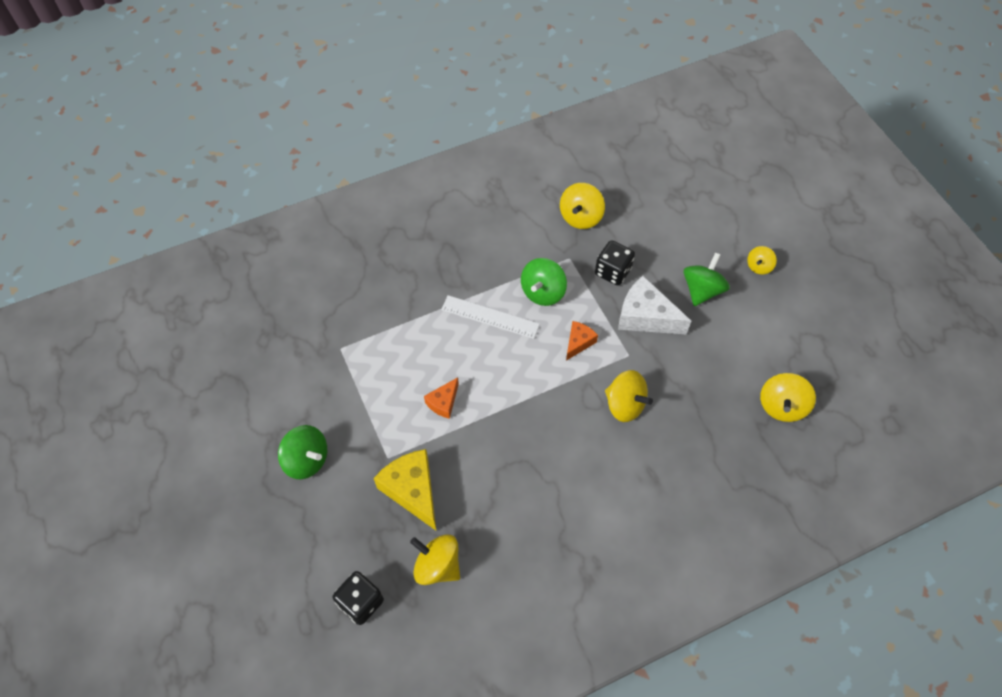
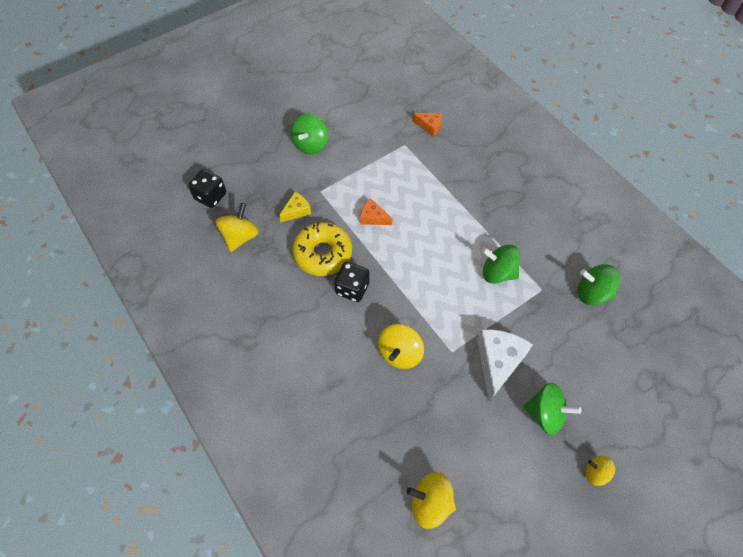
camera: 80 degrees right, 0 degrees up
(412, 490) = (296, 211): yellow cheese -> yellow cheese, size x0.55
(483, 467) = (323, 253): none -> yellow donut
(490, 317) = (460, 237): white ruler -> none
(578, 342) = (454, 308): orange cheese -> orange cheese (429, 126)
(580, 217) = (592, 293): yellow spinning top -> green spinning top
(612, 271) = (539, 328): black dice -> black dice (352, 288)

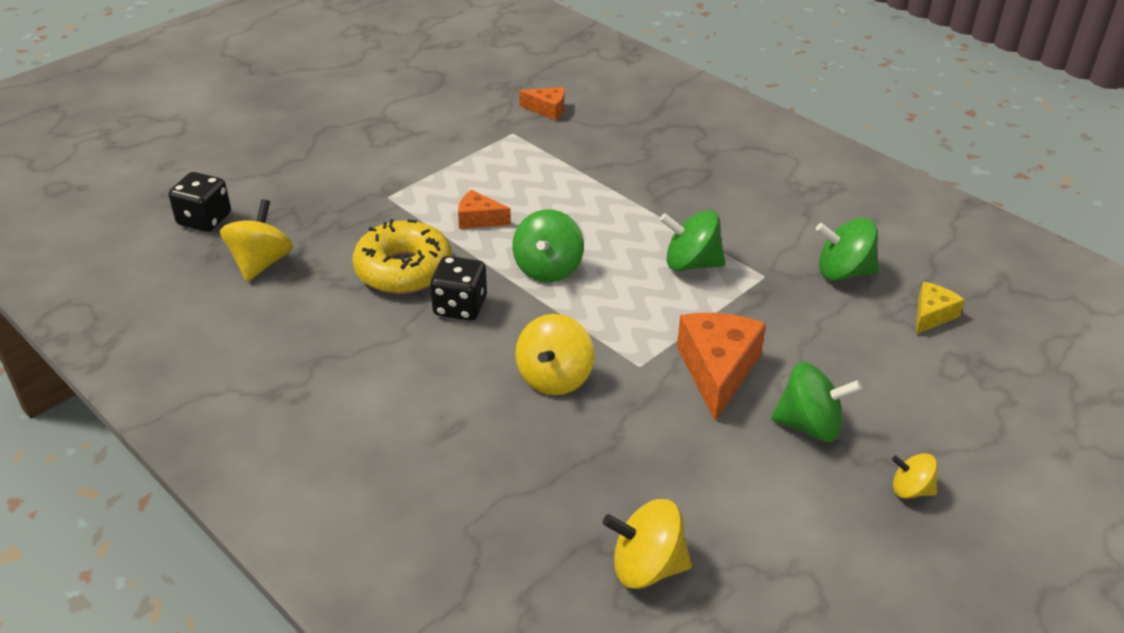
camera: 10 degrees left, 20 degrees down
(296, 211) = (352, 223): yellow cheese -> yellow cheese (932, 315)
(311, 145) = (363, 145): green spinning top -> green spinning top (548, 268)
(498, 362) = (717, 370): white cheese -> orange cheese

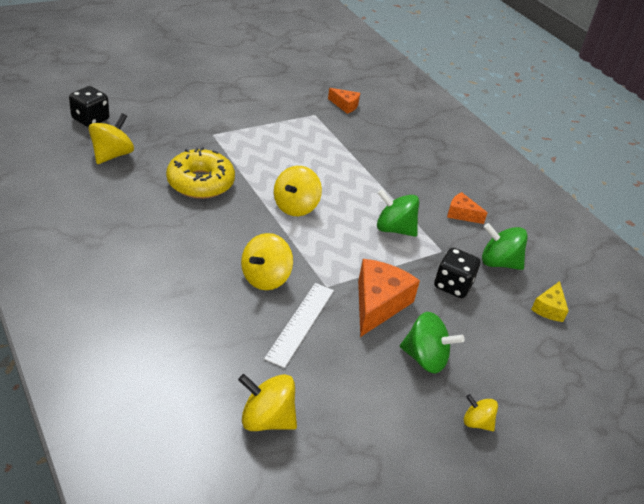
camera: 10 degrees right, 0 degrees up
(460, 306) = (225, 216): black dice -> black dice (453, 285)
(479, 219) = (265, 163): orange cheese -> orange cheese (461, 214)
(548, 268) = (295, 207): green spinning top -> yellow spinning top
(629, 426) = (300, 323): none -> white ruler
(932, 315) = (549, 308): yellow cheese -> yellow cheese turned 150 degrees clockwise

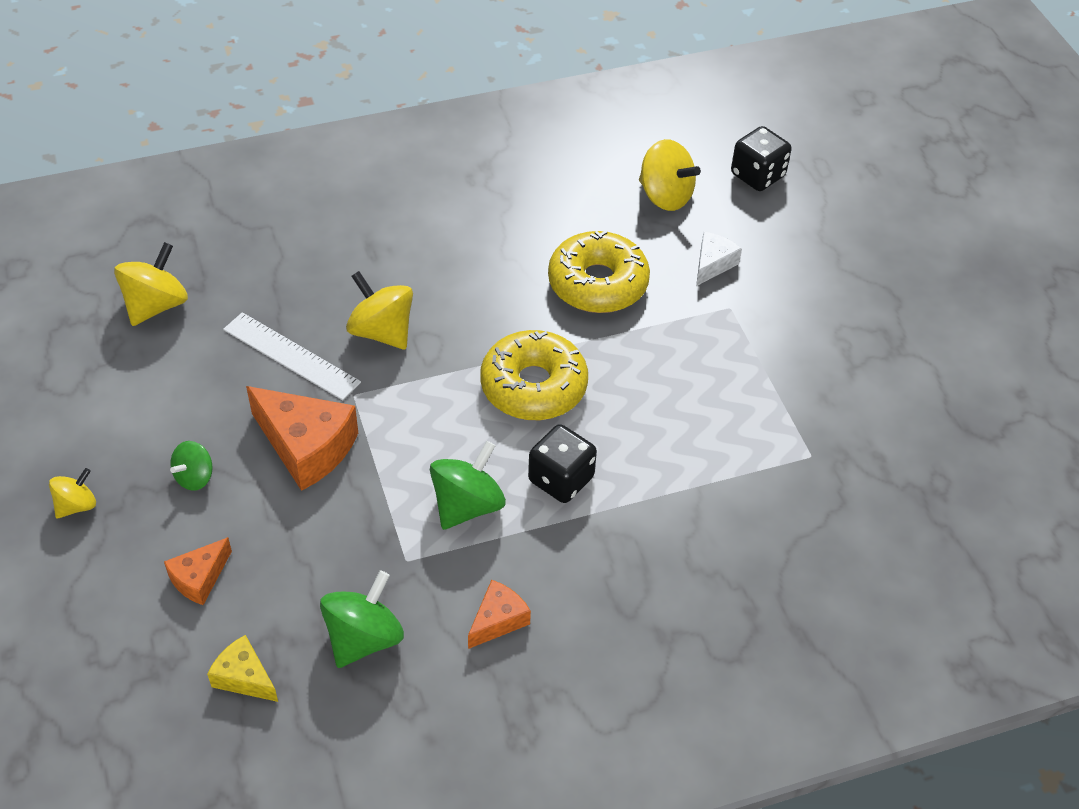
camera: 105 degrees right, 10 degrees up
(176, 139) = (713, 264): none -> white cheese
(295, 207) = (533, 386): yellow spinning top -> yellow donut
(345, 105) = (852, 512): orange cheese -> orange cheese (199, 578)
(425, 358) = (195, 477): green spinning top -> green spinning top, size x0.60
(453, 285) = (324, 552): black dice -> black dice (561, 479)

